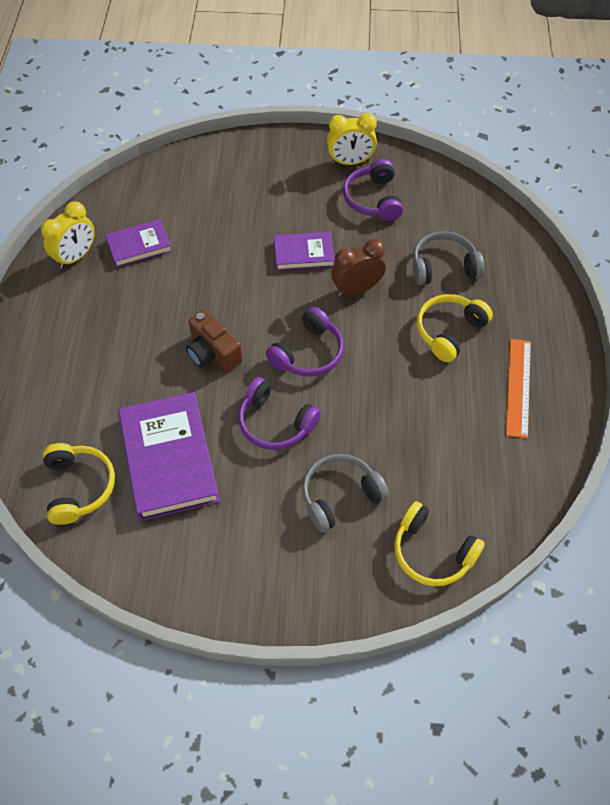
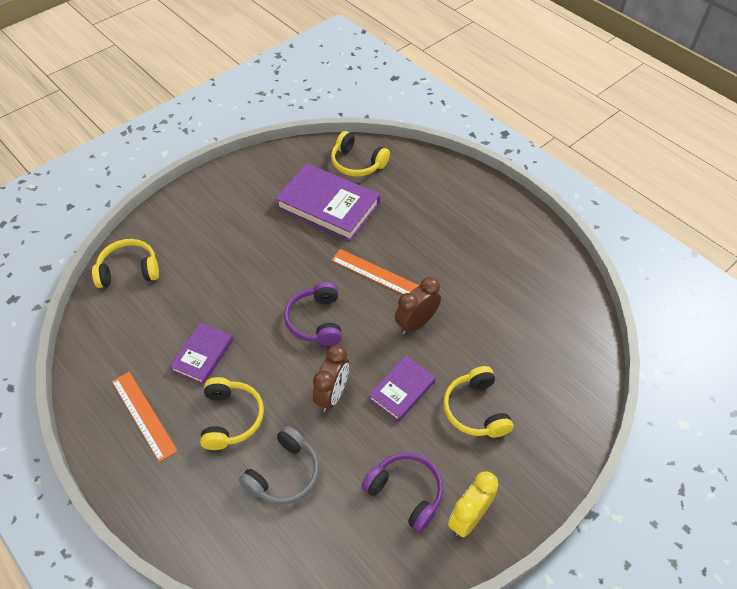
camera: 135 degrees right, 5 degrees down
(76, 257) = (540, 260): yellow clock -> none
(139, 246) = (515, 299): purple book -> purple book (203, 355)
(213, 353) = (376, 273): brown camera -> orange ruler
(234, 288) = (416, 323): none -> brown clock
(270, 205) = (475, 410): none -> yellow headphones
(275, 423) = (290, 266): purple headphones -> none
(340, 496) = (210, 258): grey headphones -> none

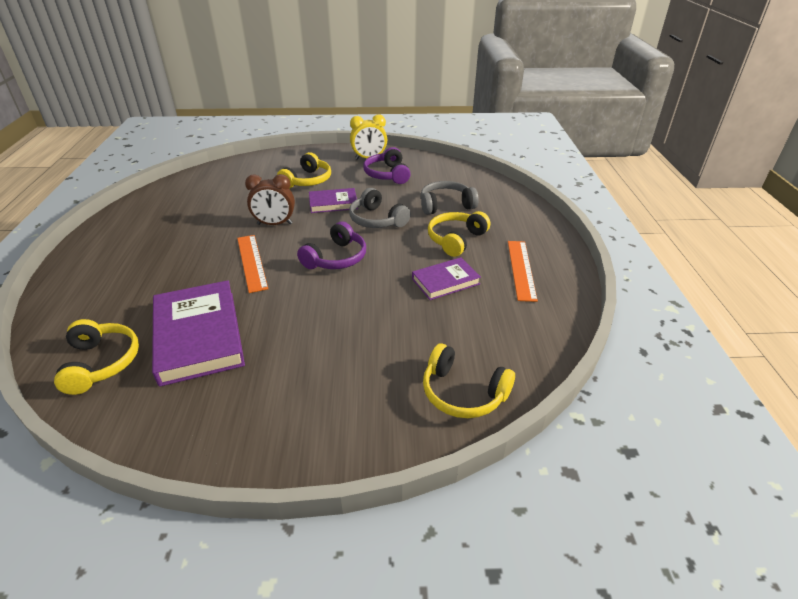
camera: 140 degrees left, 15 degrees down
(332, 395) = (377, 220): brown clock -> grey headphones

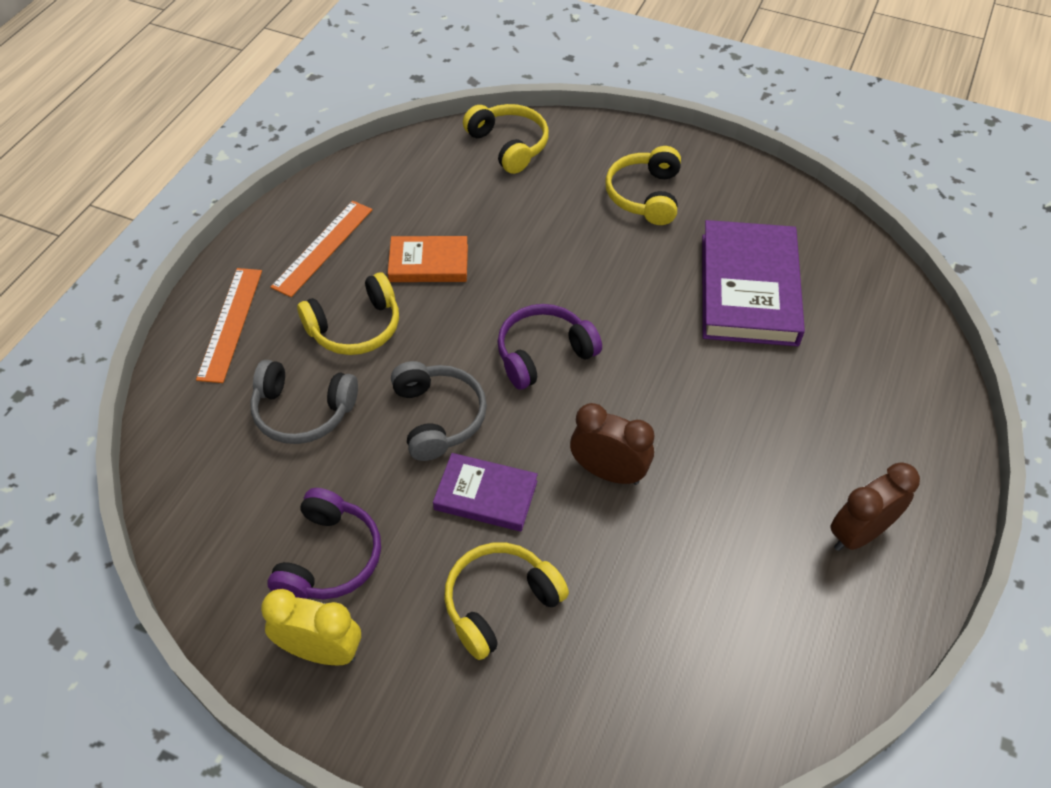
camera: 155 degrees left, 15 degrees up
(101, 363) = (855, 290): yellow headphones -> yellow headphones (645, 195)
(131, 236) = (858, 534): none -> brown clock
(251, 262) = (666, 390): orange ruler -> orange ruler (231, 323)
(445, 281) = (428, 263): purple book -> orange book

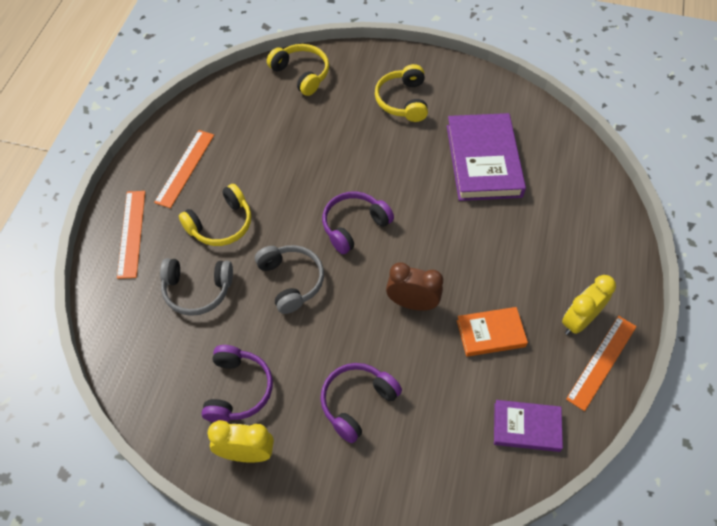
camera: 10 degrees left, 5 degrees up
(428, 263) = (262, 170): orange book -> orange book (491, 333)
(485, 495) = (333, 331): purple book -> purple book (526, 427)
(499, 603) = (357, 402): yellow headphones -> purple headphones
(858, 534) = (579, 321): brown clock -> yellow clock
(886, 599) = (602, 362): none -> orange ruler

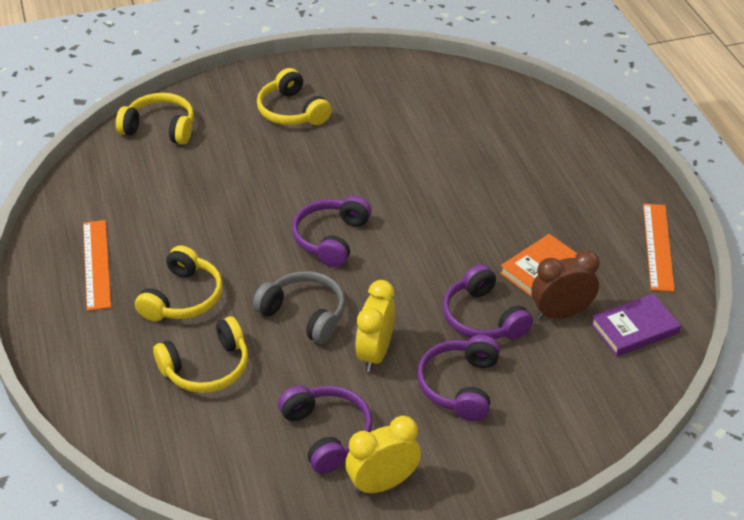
camera: 30 degrees left, 15 degrees down
(132, 233) = (84, 350): orange ruler -> none
(197, 290) = (207, 368): grey headphones -> yellow headphones
(412, 303) = (445, 278): brown clock -> brown clock (561, 313)
(415, 353) = (482, 318): none -> purple headphones
(483, 161) = (417, 131): purple book -> none
(579, 321) = (612, 224): yellow clock -> yellow clock (375, 353)

